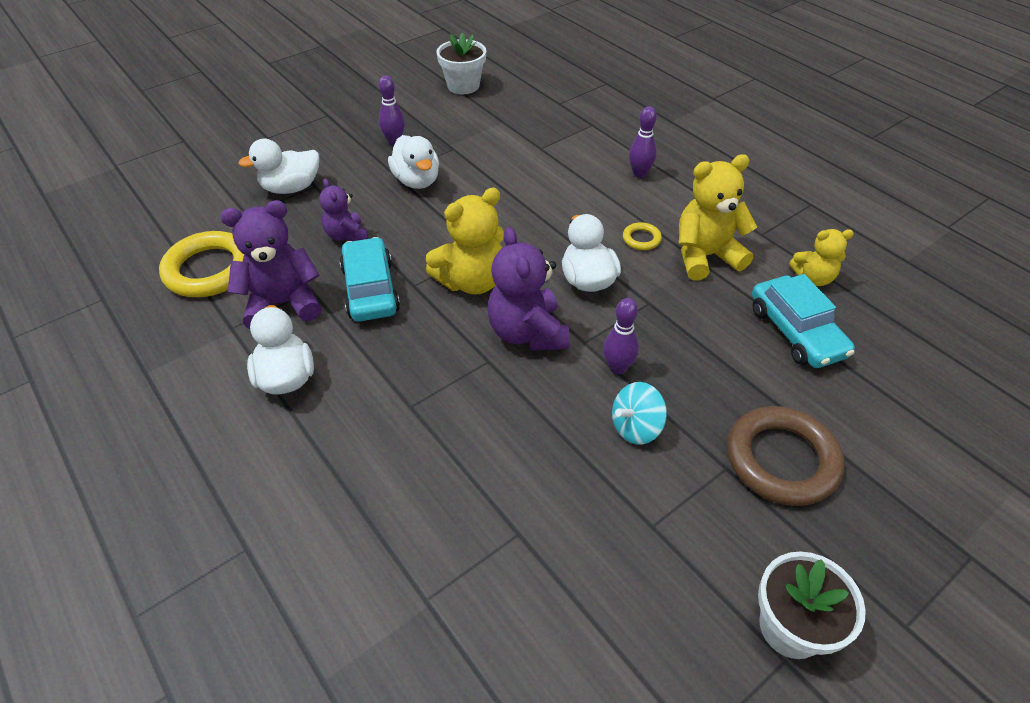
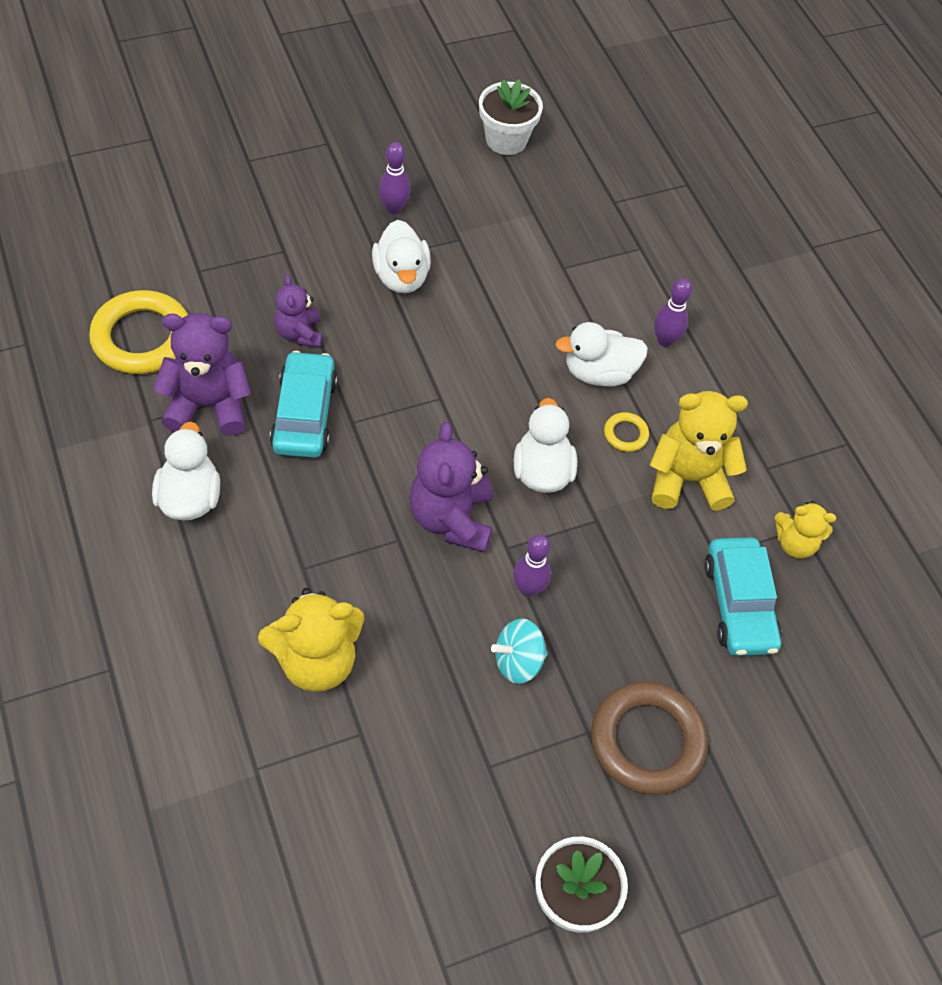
camera: 10 degrees right, 10 degrees up
(291, 188) = (256, 247): white duck -> white duck (599, 373)
(472, 281) = (415, 436): yellow teddy bear -> yellow teddy bear (316, 660)

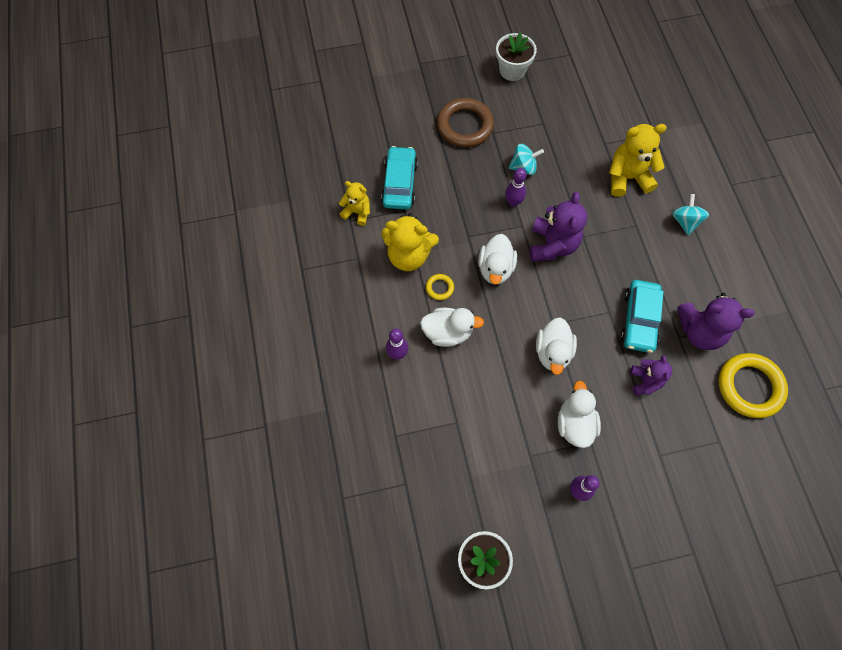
camera: 165 degrees left, 10 degrees up
(190, 497) = (703, 272): white duck -> white duck (553, 352)
(212, 583) = (685, 221): none -> turquoise spinning top

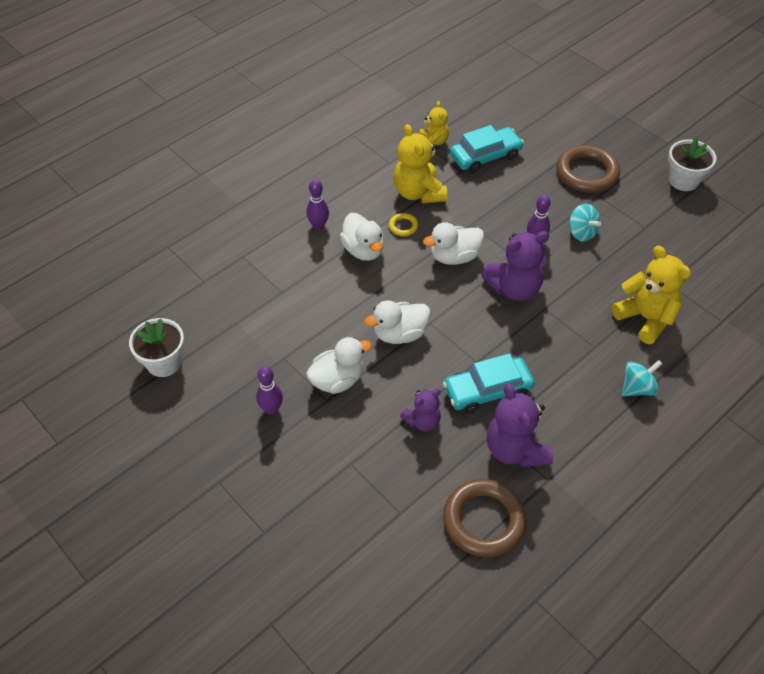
camera: 60 degrees right, 15 degrees down
(749, 387) = (484, 520): yellow ring -> brown ring

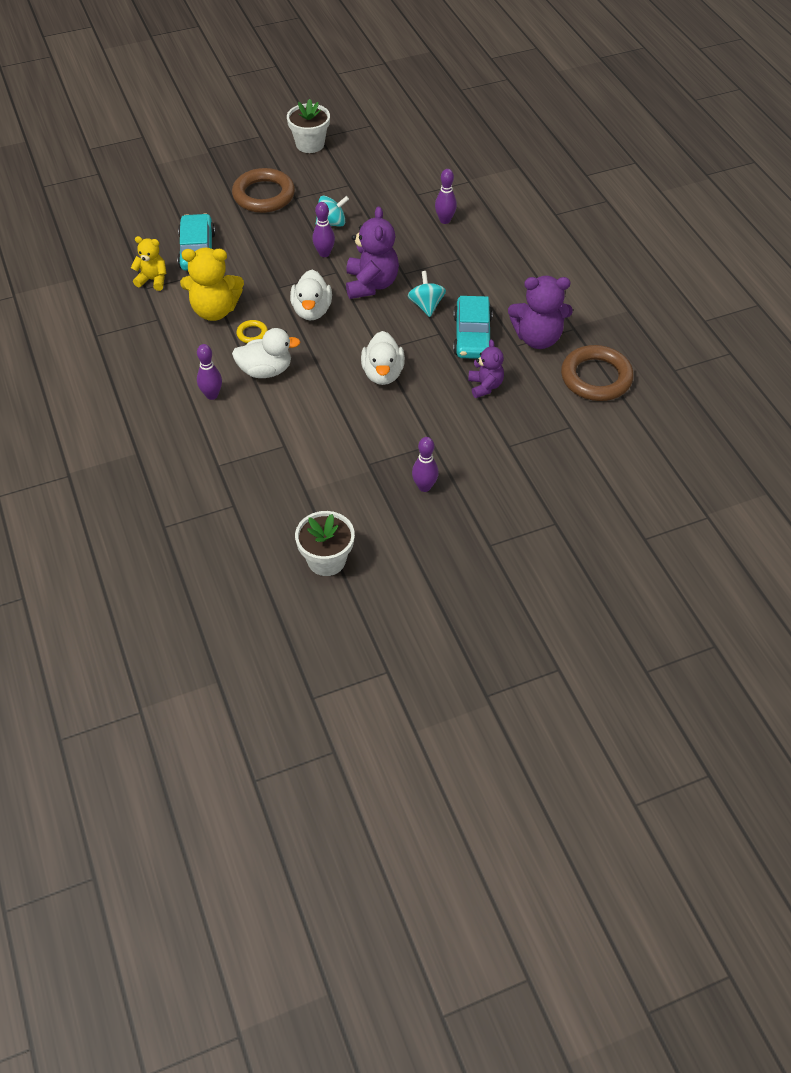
camera: 70 degrees left, 0 degrees up
(338, 380) = (414, 431): white duck -> none
(637, 388) = (510, 250): turquoise spinning top -> turquoise spinning top (426, 305)
(645, 318) = (445, 220): yellow teddy bear -> purple bowling pin

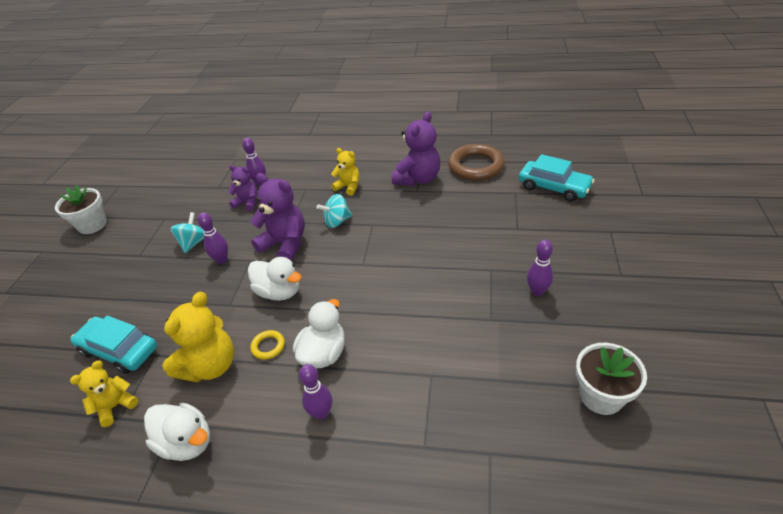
camera: 55 degrees left, 10 degrees down
(264, 195) = (110, 274): brown ring -> none
(383, 374) = (391, 272): white duck -> white duck (187, 442)
(426, 305) = (337, 221): turquoise spinning top -> turquoise spinning top turned 45 degrees counterclockwise
(472, 336) = (390, 209): turquoise car -> turquoise car (554, 187)
(485, 289) = (348, 187): none -> yellow teddy bear
(485, 386) = (447, 219): purple teddy bear -> purple teddy bear (247, 203)

